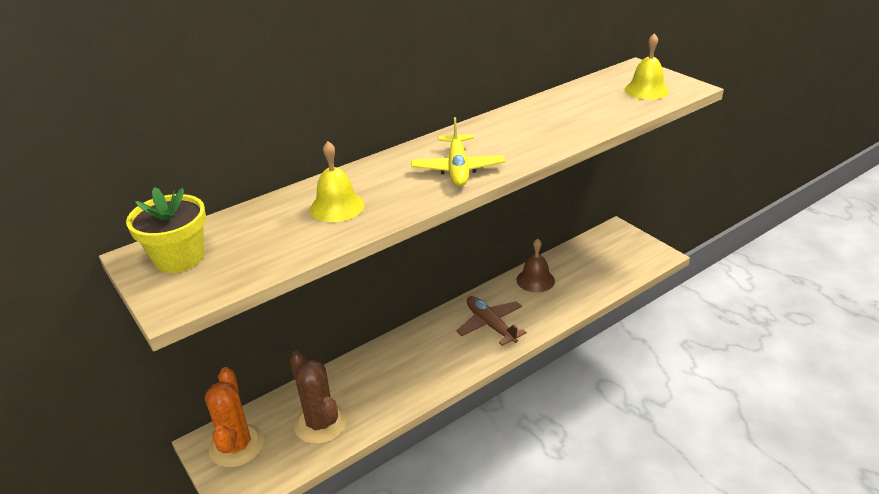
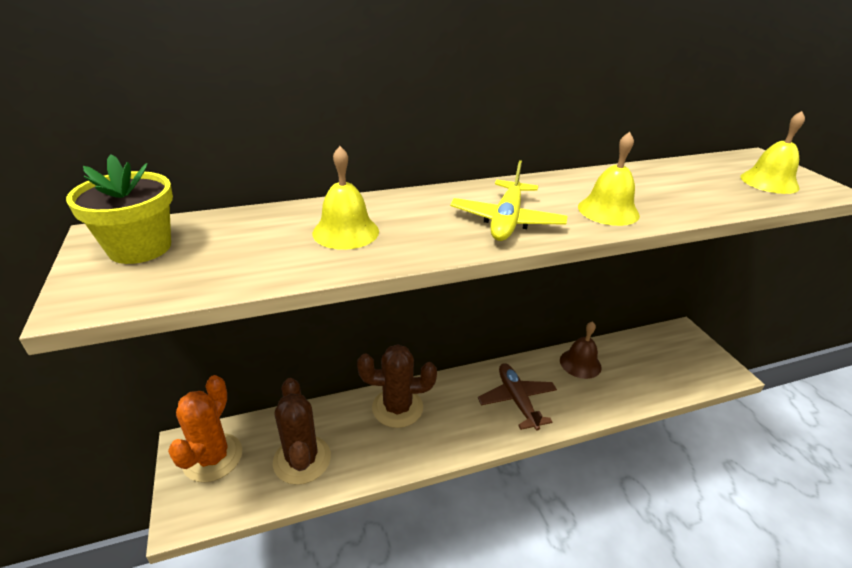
camera: 15 degrees right, 0 degrees up
(387, 360) = (397, 407): none -> brown cactus
(531, 143) = (608, 211): none -> yellow bell

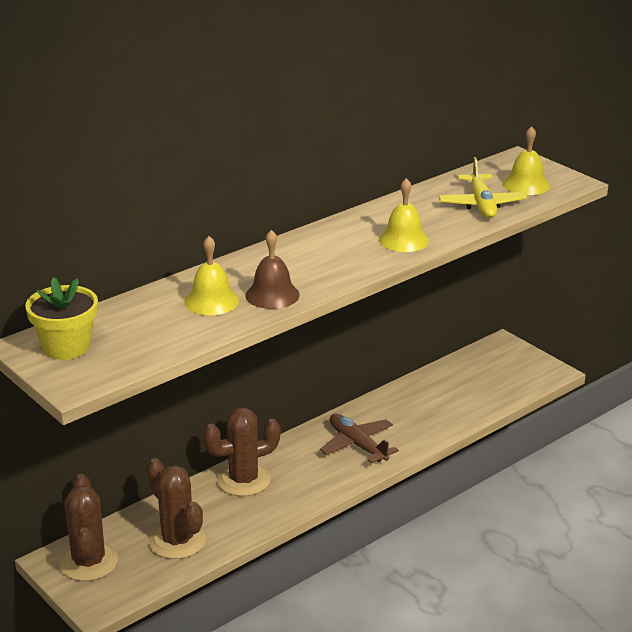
camera: 20 degrees left, 5 degrees down
(213, 457) = (88, 562): orange cactus -> brown cactus
(507, 221) = (329, 265): yellow plane -> yellow plane (482, 204)
(580, 363) = (407, 398): brown bell -> brown bell (272, 295)

